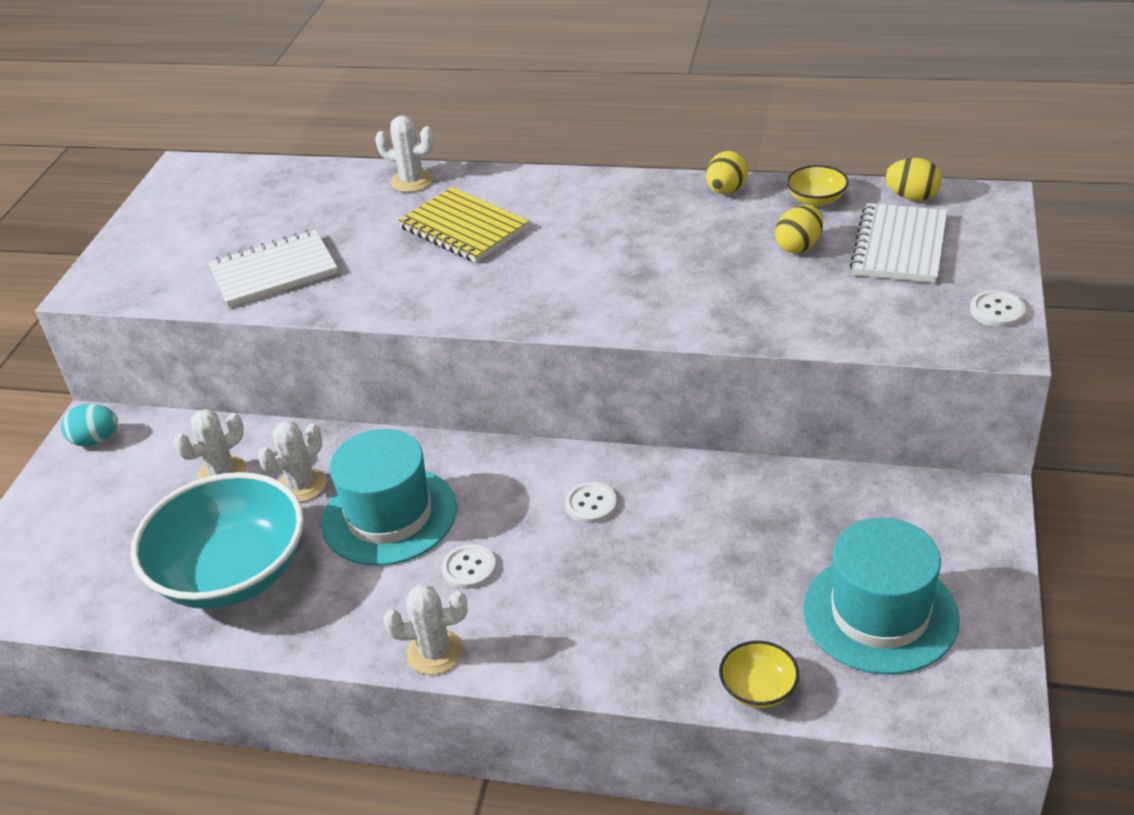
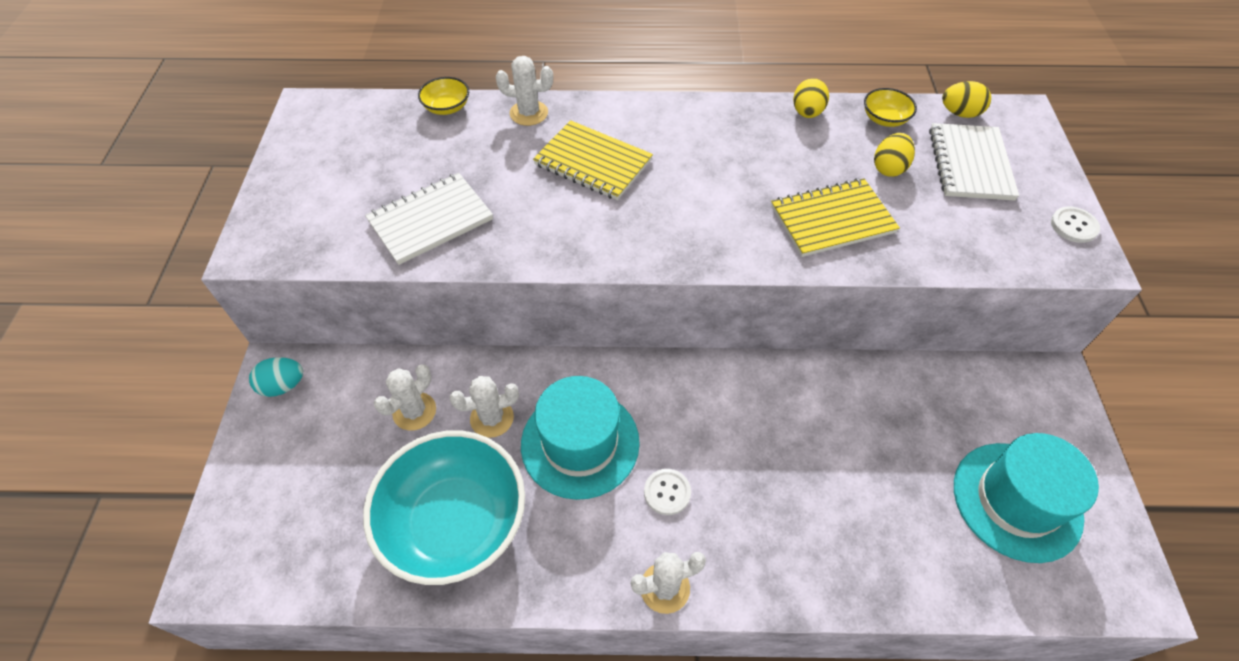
camera: 15 degrees left, 15 degrees up
(302, 485) = (492, 418): white cactus -> white cactus turned 45 degrees clockwise
(591, 504) = (749, 414): white button -> none
(709, 291) = (832, 220): none -> yellow notebook
(758, 689) = (948, 591): yellow bowl -> yellow bowl (447, 107)

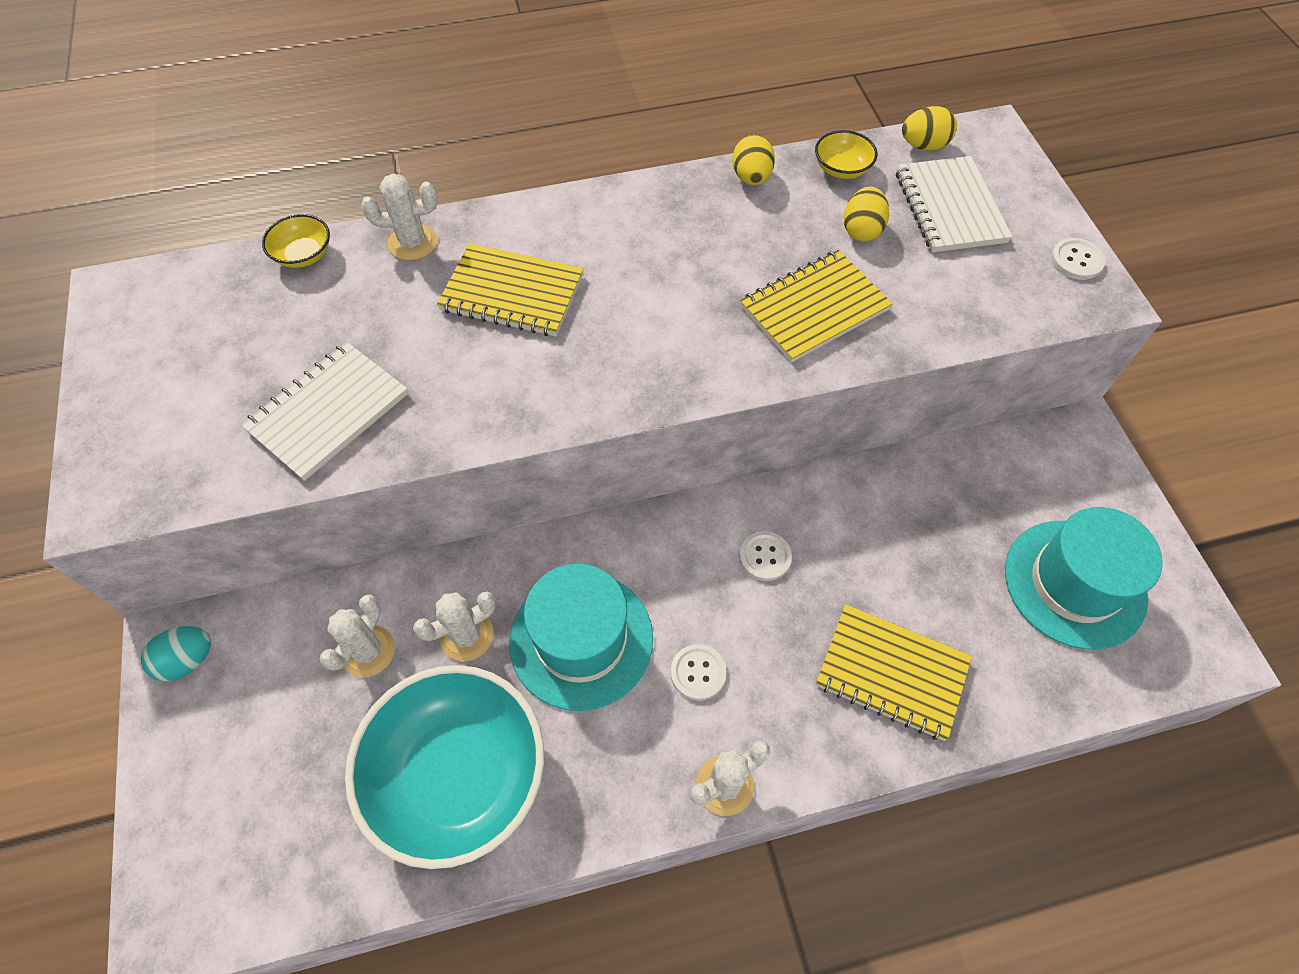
camera: 15 degrees left, 5 degrees up
(747, 414) = (765, 557): none -> white button
(832, 534) = (891, 673): none -> yellow notebook

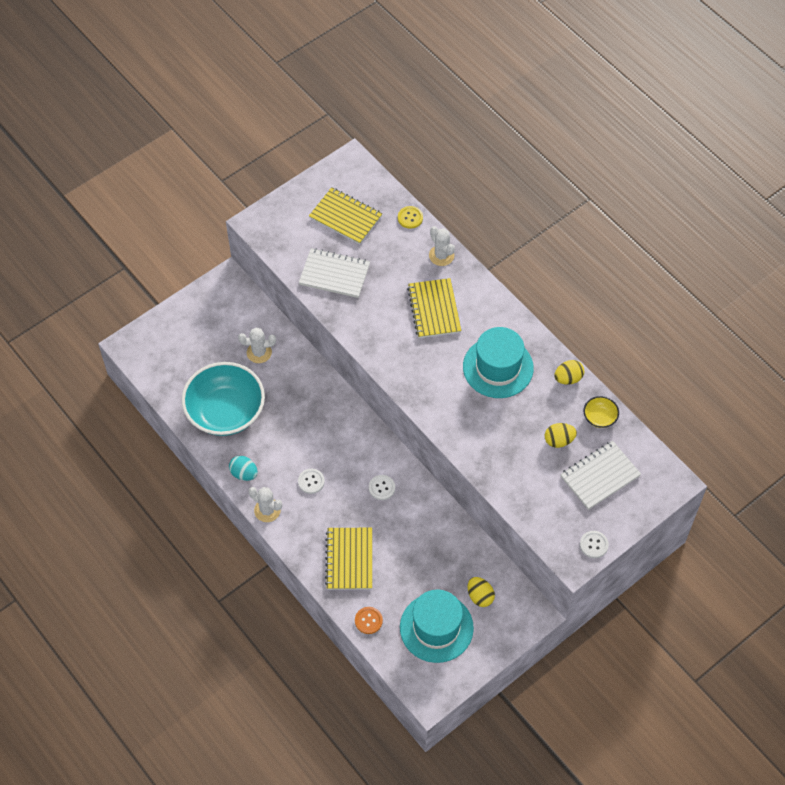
camera: 65 degrees right, 0 degrees up
(188, 660) = (224, 291): turquoise egg -> turquoise egg (244, 473)
(304, 255) = (410, 218): yellow bowl -> yellow button
(466, 636) = (283, 385): white cactus -> none
(581, 639) = (303, 430): turquoise hat -> turquoise hat (498, 367)
(814, 308) = (494, 436): yellow notebook -> yellow notebook (345, 217)
(923, 146) = (642, 451): yellow egg -> yellow egg (480, 596)
(1032, 692) = (368, 620): none -> orange button

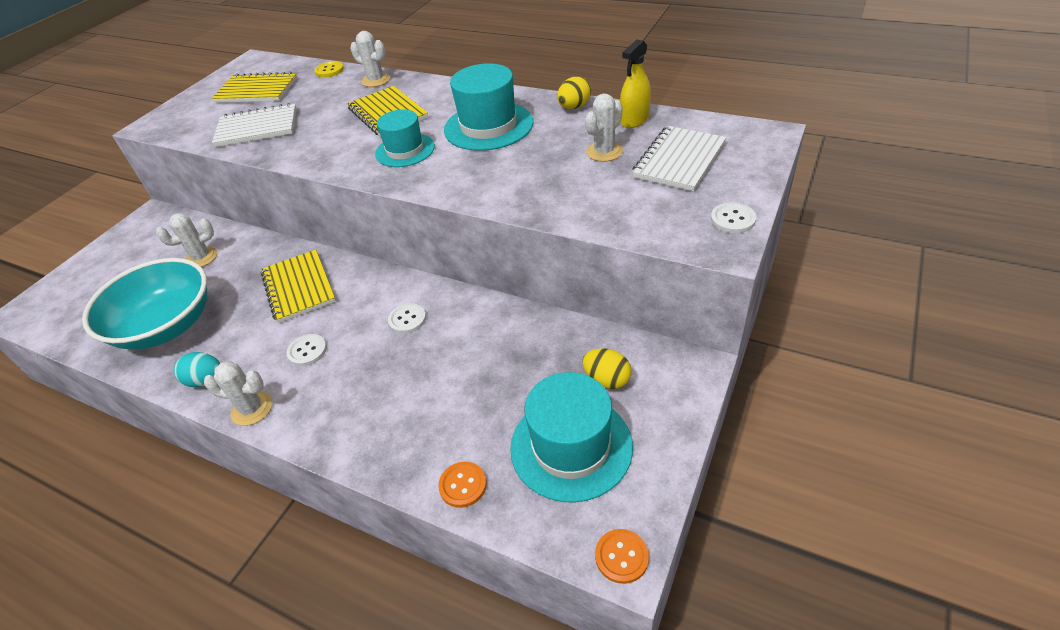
camera: 20 degrees left, 15 degrees down
(349, 559) = (397, 417): yellow notebook -> yellow notebook (299, 287)
(429, 364) = (405, 150): none -> turquoise hat
(429, 697) = (621, 556): none -> orange button
(559, 440) = (604, 152): yellow egg -> white cactus
(599, 417) = (634, 120): yellow bowl -> yellow spray bottle

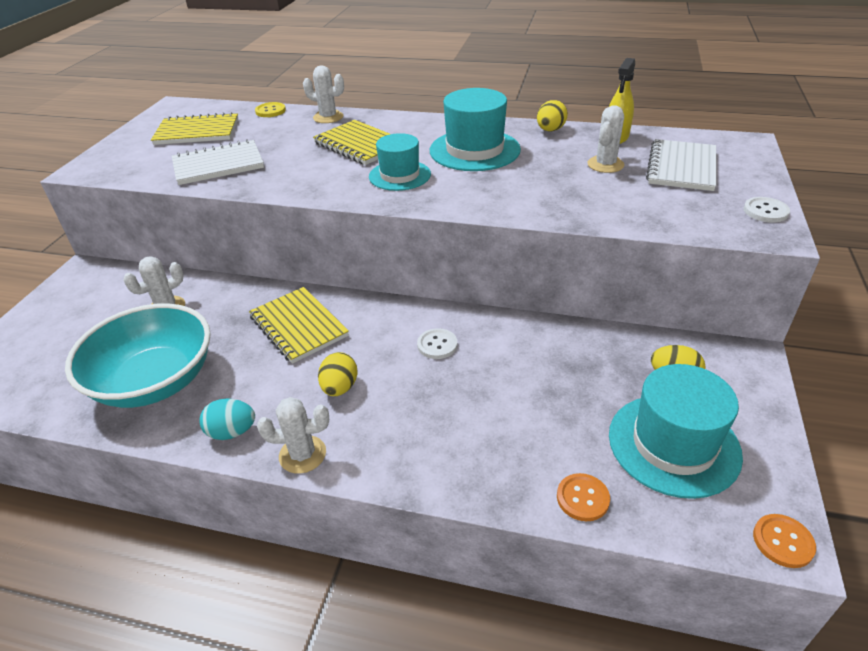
camera: 15 degrees left, 5 degrees down
(307, 351) = (340, 388): white button -> yellow egg

